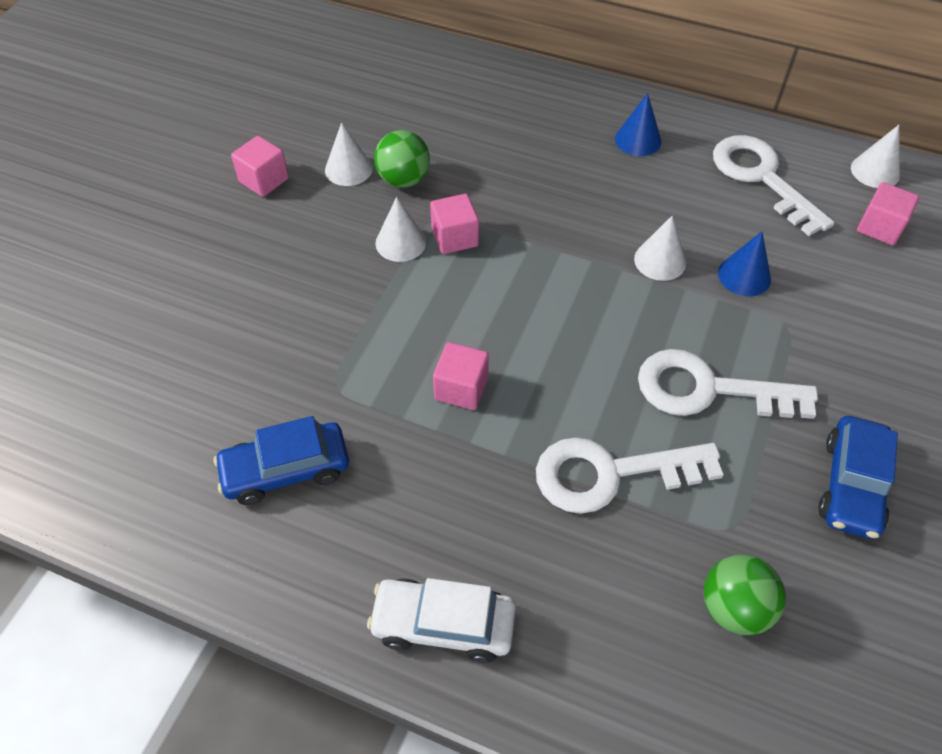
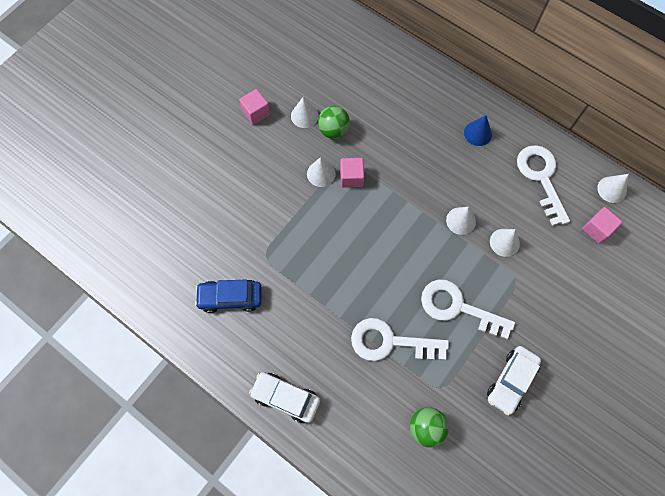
camera: 15 degrees right, 15 degrees up
(461, 388) = (329, 273): pink cube -> none
(744, 276) = (504, 242): blue cone -> white cone
(851, 485) = (511, 381): blue car -> white car

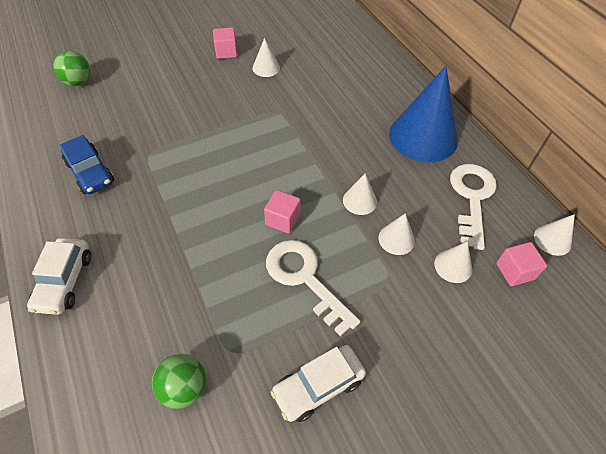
camera: 25 degrees right, 15 degrees down
(230, 298) = (90, 172): blue car -> blue car turned 150 degrees counterclockwise
(285, 398) = (65, 281): white car -> white car turned 135 degrees counterclockwise
(321, 173) = (248, 112): white cone -> white cone (453, 266)
(333, 130) = (284, 86): green ball -> green ball (78, 82)
(351, 177) = (274, 125): pink cube -> pink cube (282, 219)
(390, 342) = (209, 279): white key -> none
(477, 133) = (423, 136): blue cone -> blue cone, size x2.21

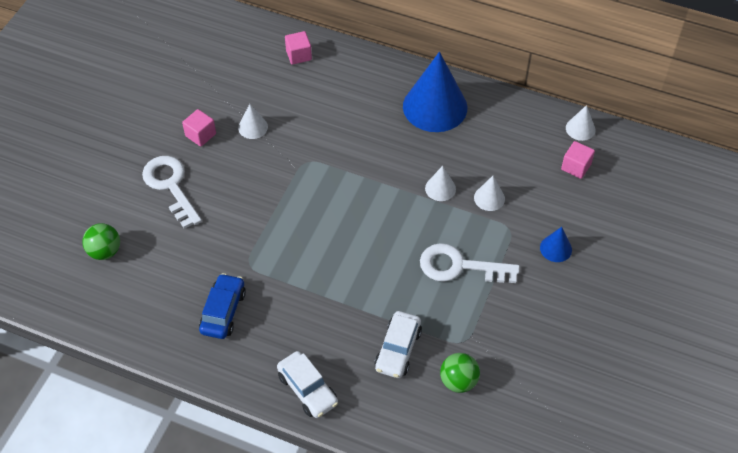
camera: 40 degrees left, 0 degrees up
(90, 172) = (223, 311): blue car -> blue car turned 90 degrees counterclockwise
(282, 219) = (404, 239): pink cube -> pink cube (298, 55)
(318, 386) = (530, 319): white car -> white car (398, 350)
(417, 334) = (556, 248): none -> blue cone
(453, 266) = (538, 190): white cone -> none
(472, 198) = (509, 133): white key -> white key (171, 186)

